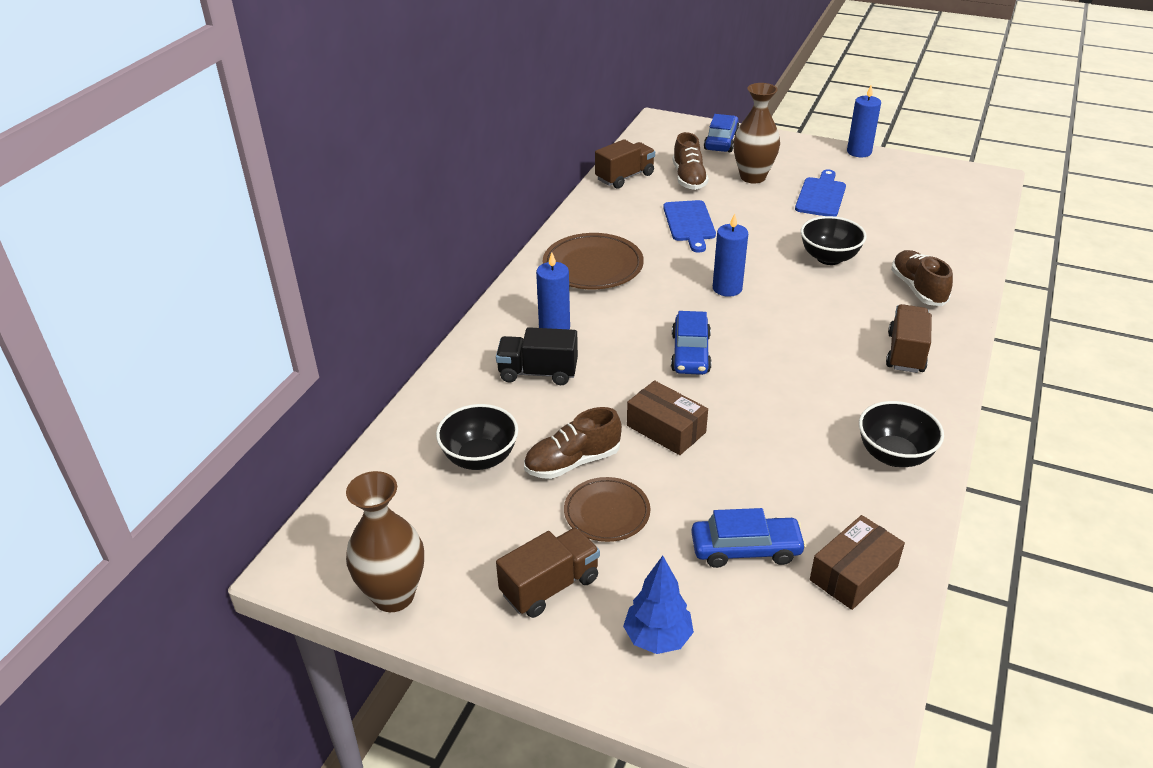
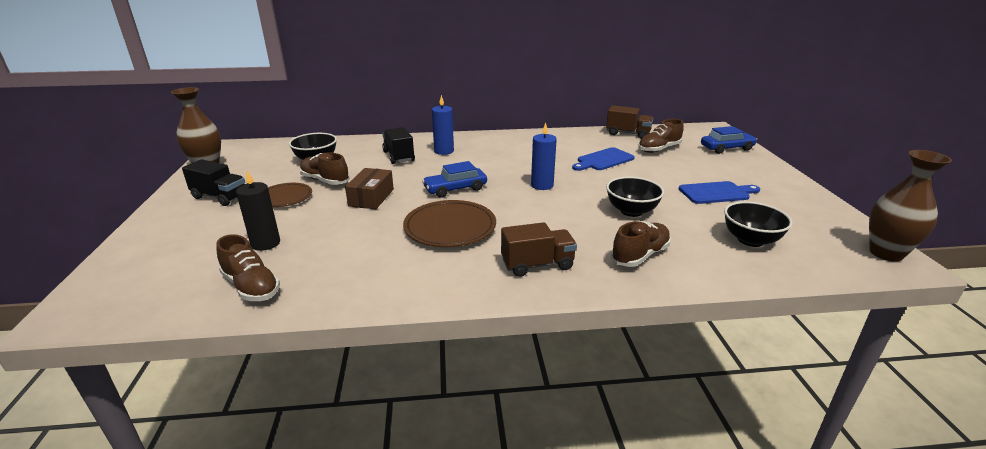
camera: 60 degrees right, 10 degrees down
(550, 586) = (220, 197): brown truck -> black truck
(593, 266) = (516, 146): brown plate -> brown plate (450, 228)
(657, 638) = (181, 232): blue tree -> none
(746, 549) = (265, 243): blue car -> black candle
(753, 177) = (698, 166): brown vase -> brown vase (886, 253)
(853, 573) = (251, 286): brown box -> brown shoe
(859, 152) = (816, 195): blue candle -> none
(894, 455) = (395, 281): black bowl -> black bowl (750, 240)

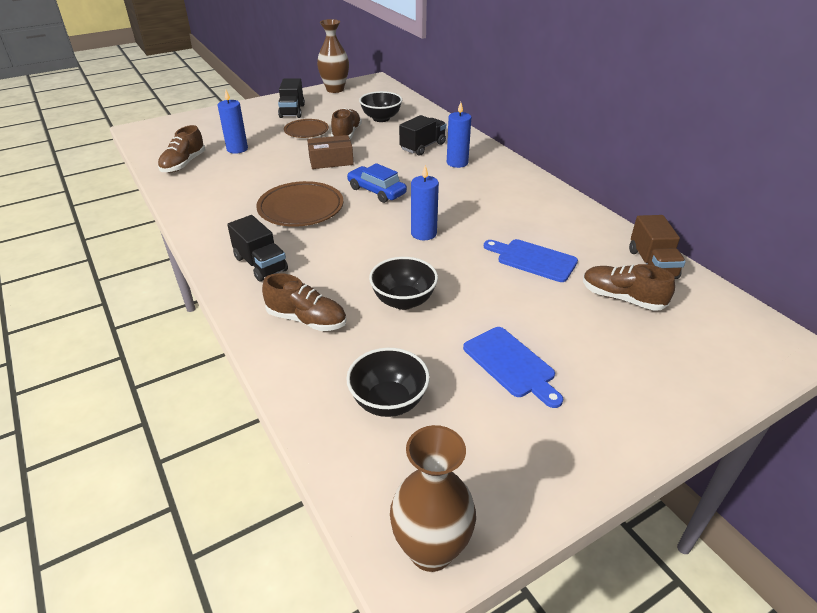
camera: 65 degrees right, 10 degrees up
(265, 243) = (237, 149): black candle -> blue candle
(537, 264) = (261, 264): brown truck -> black truck
(726, 148) = (705, 365): blue car -> none

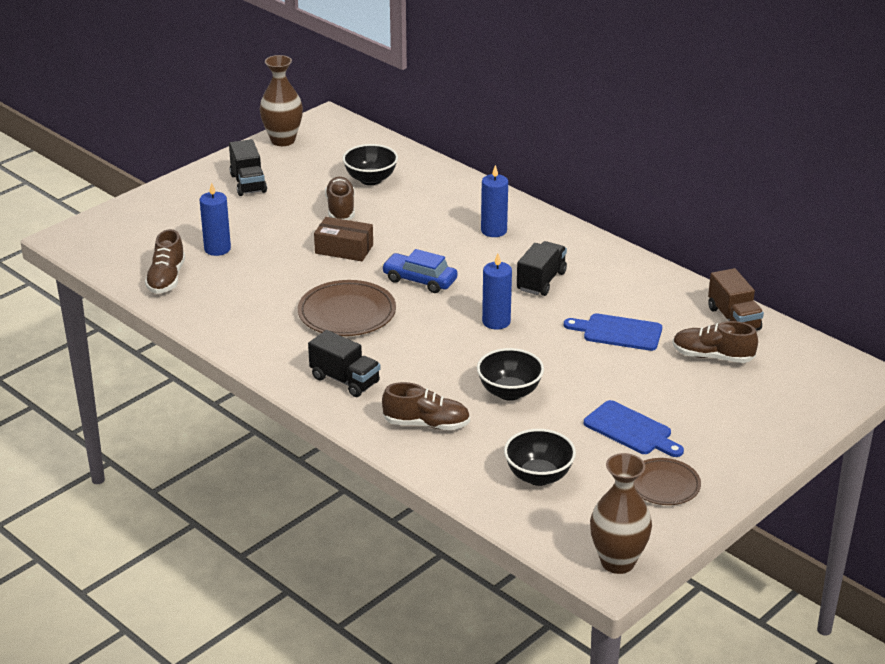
camera: 15 degrees left, 5 degrees down
(306, 131) = (287, 211): brown plate -> brown plate (664, 485)
(331, 161) = (344, 249): brown box -> brown box turned 45 degrees clockwise
(422, 146) = (443, 214): black truck -> black truck (541, 281)

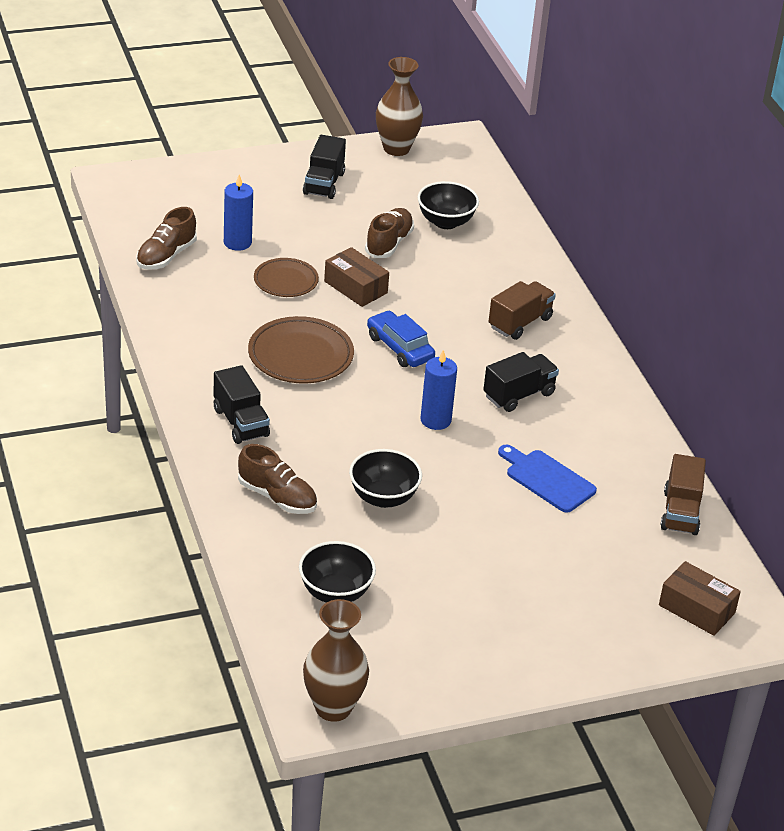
camera: 25 degrees right, 5 degrees up
(494, 231) = (520, 323): blue candle -> brown truck
(631, 430) = (466, 585): blue cutting board -> none
(664, 485) = (447, 653): brown plate -> brown plate (286, 281)
(712, 356) = (619, 543): brown shoe -> none
(808, 380) = (697, 609): none -> brown box

